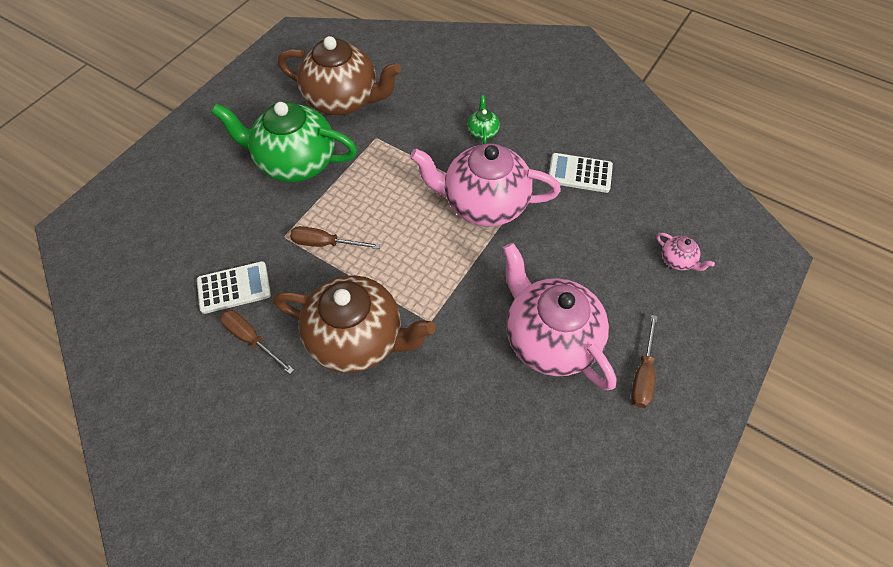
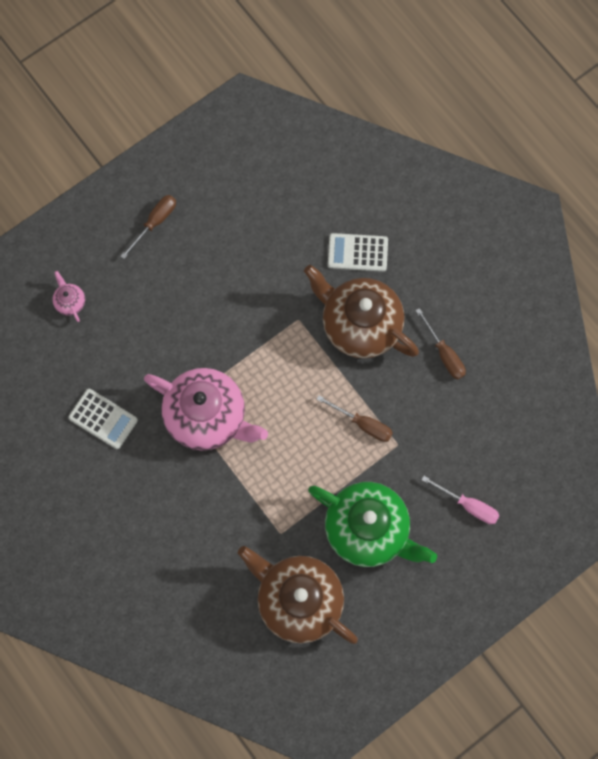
camera: 160 degrees left, 15 degrees up
(201, 207) = (468, 505): none -> pink screwdriver
(234, 287) = (450, 406): white calculator -> white calculator (357, 253)
(482, 132) = (171, 503): green teapot -> none
(549, 338) = (210, 273): pink teapot -> none

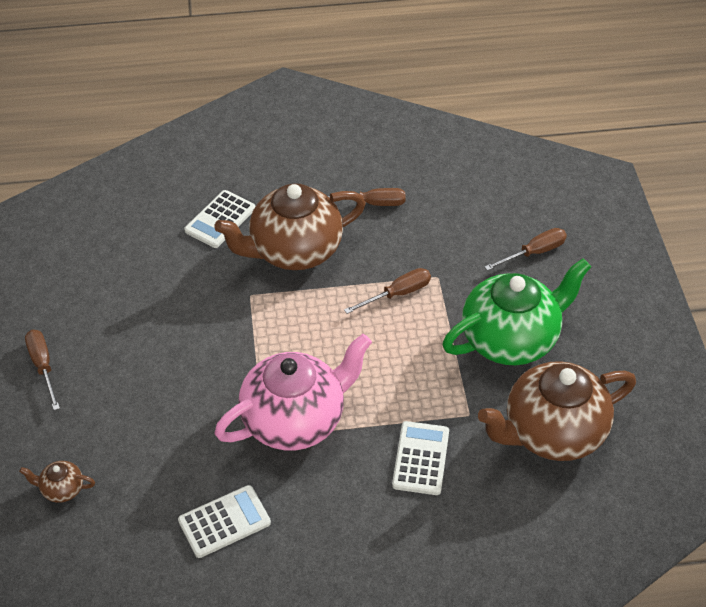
camera: 60 degrees left, 25 degrees down
(70, 302) = (62, 489): pink teapot -> brown teapot
(224, 519) = (420, 458): none -> white calculator
(468, 505) = (534, 252): pink screwdriver -> brown screwdriver

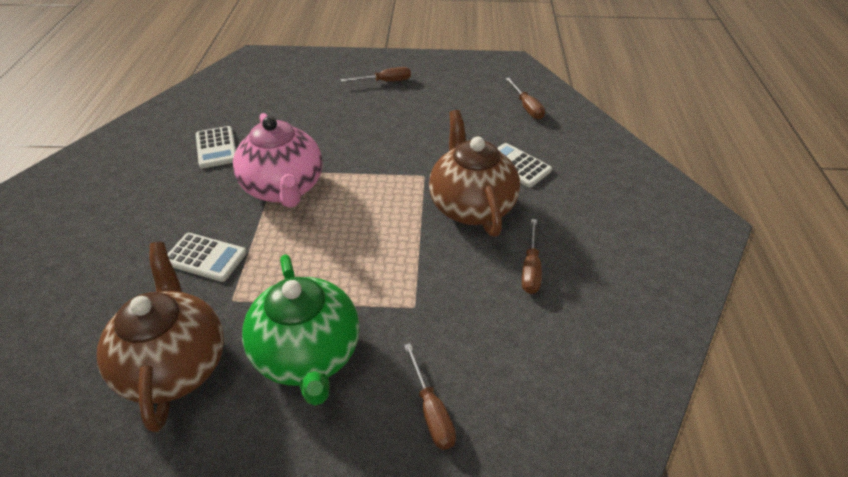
camera: 100 degrees right, 5 degrees down
(62, 489) = (283, 87): brown teapot -> none
(397, 294) = (399, 271): brown screwdriver -> brown screwdriver (526, 107)

